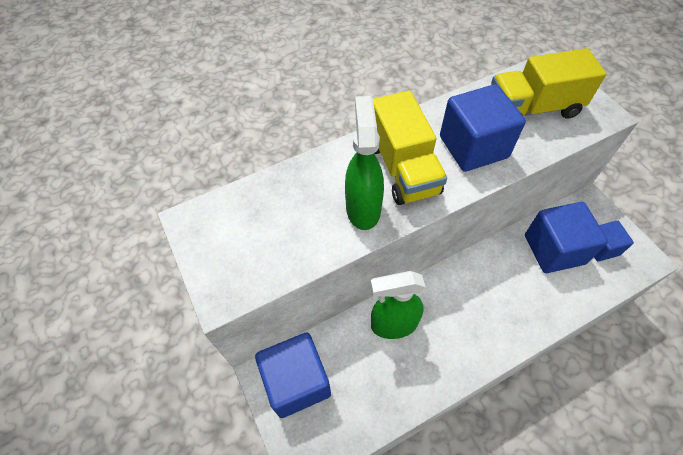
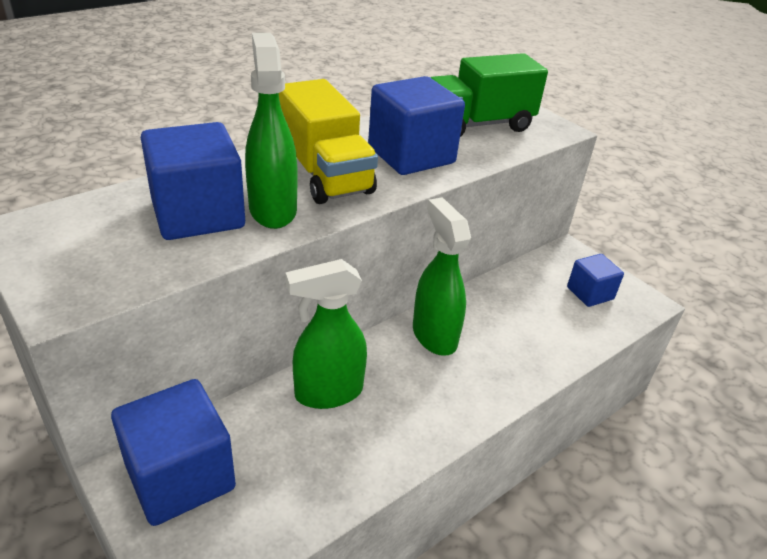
camera: 15 degrees left, 20 degrees down
(473, 280) = (434, 335): none -> green spray bottle
(533, 108) = (477, 125): yellow truck -> green truck
(554, 249) = (533, 298): blue cube -> blue cube (198, 214)

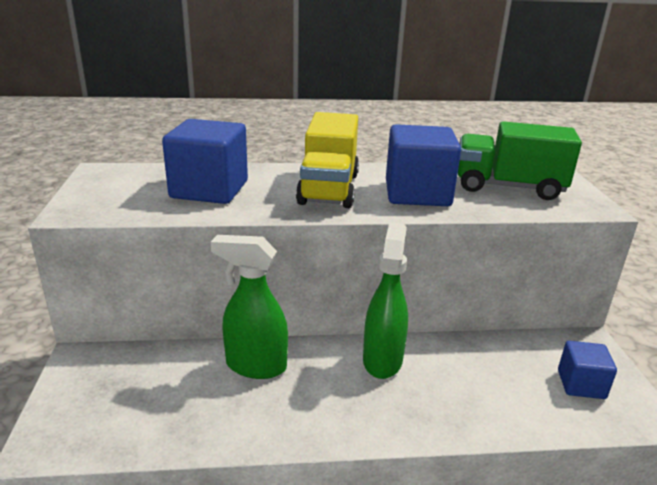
camera: 35 degrees right, 10 degrees down
(180, 476) = (106, 375): blue cube -> none
(273, 210) = (262, 200): green spray bottle -> none

